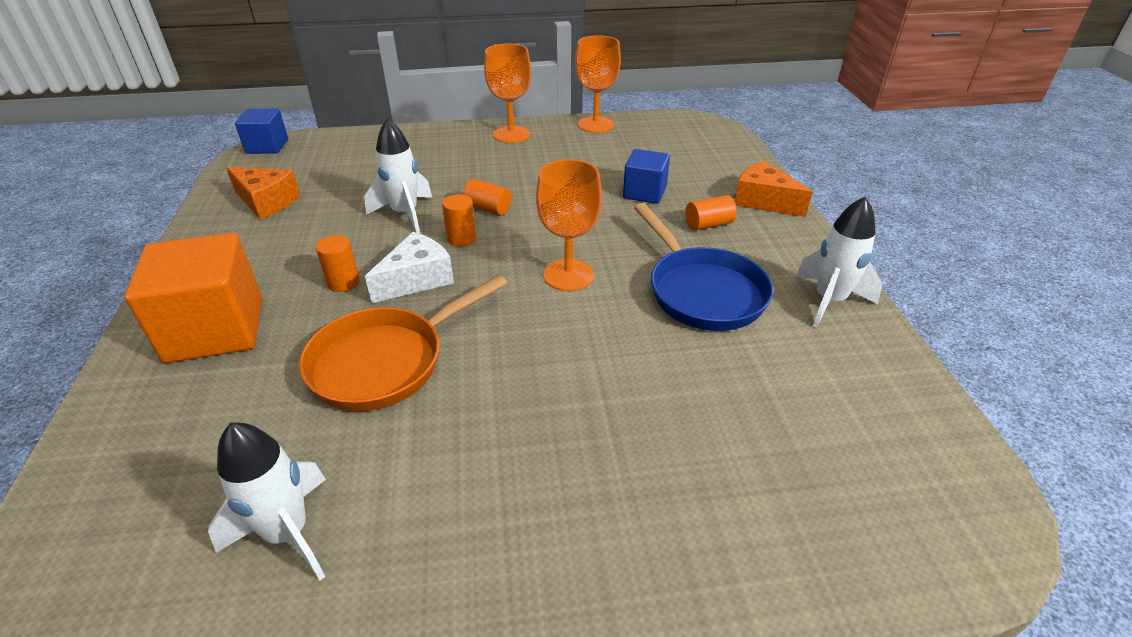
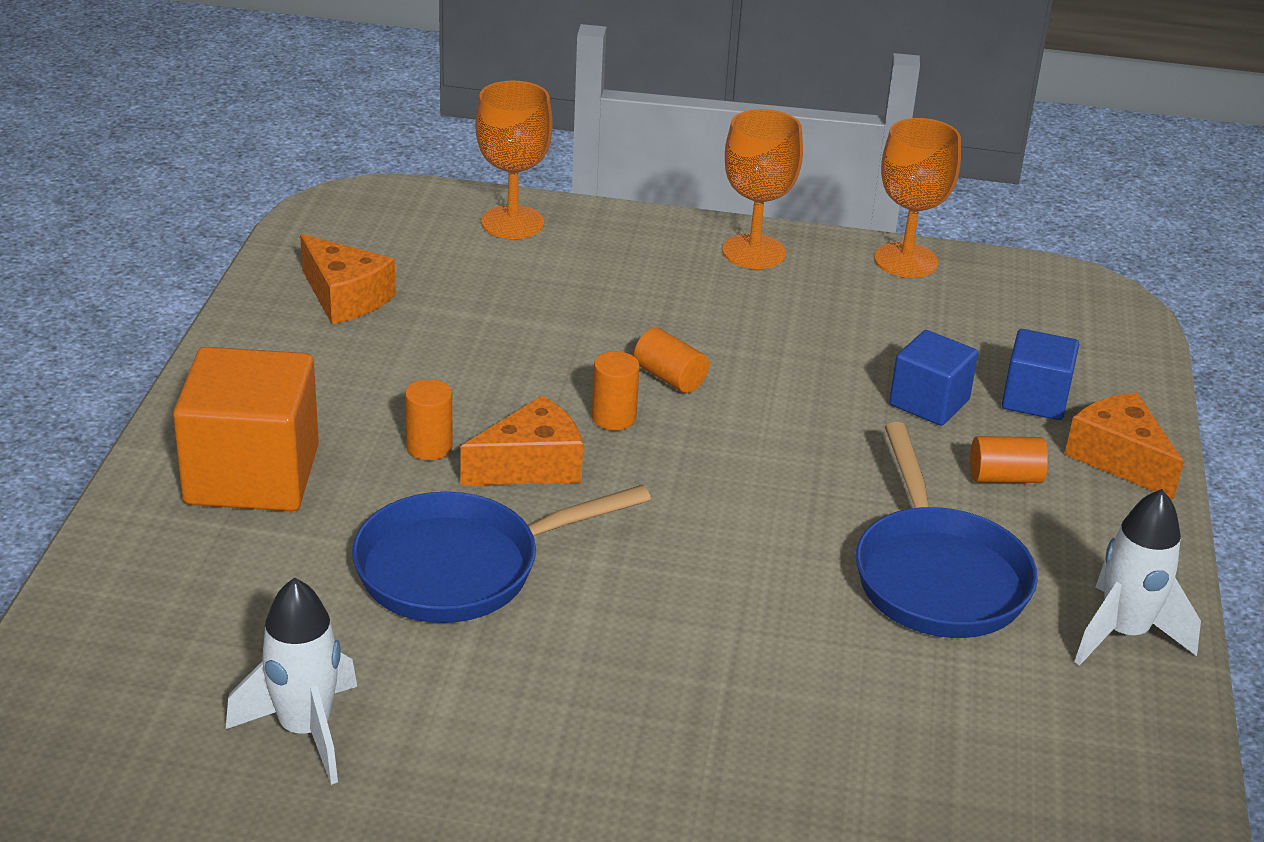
camera: 15 degrees right, 5 degrees down
(267, 146) = (360, 198): blue cube -> blue cube (1035, 399)
(385, 362) = (460, 568): orange pan -> blue pan
(405, 214) = (542, 360): white rocket -> none
(417, 279) = (531, 465): white cheese -> orange cheese
(568, 275) = (750, 507): orange goblet -> orange goblet (512, 222)

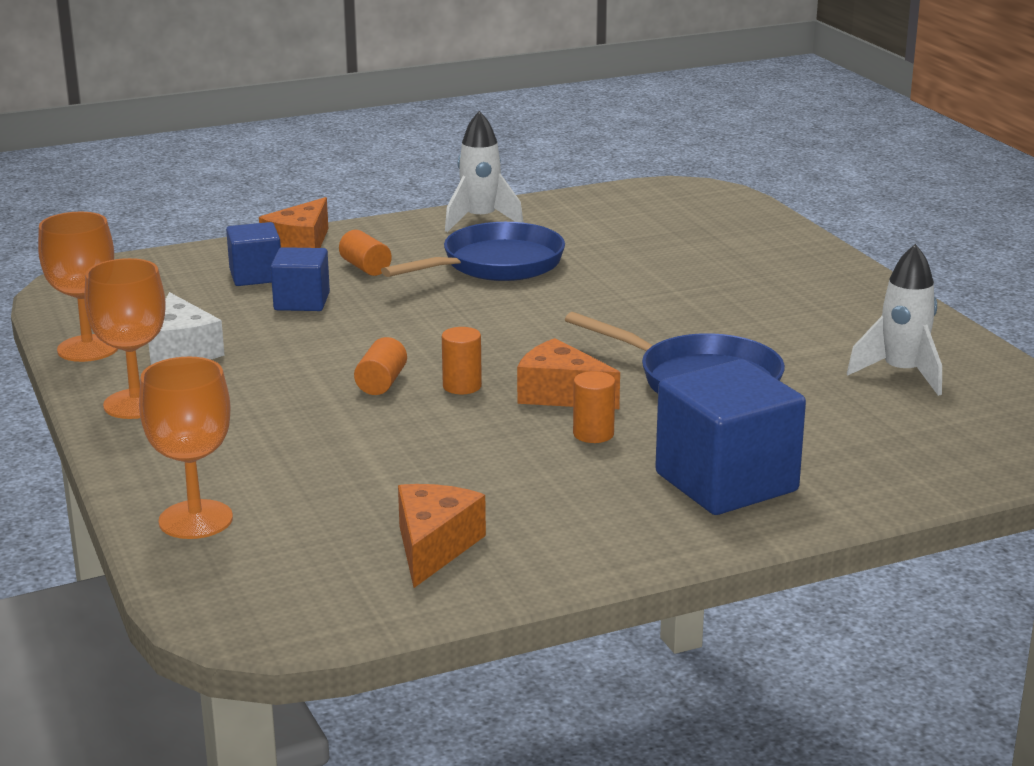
camera: 120 degrees left, 10 degrees down
(252, 475) = (726, 482): orange cube -> blue cube
(856, 303) = (183, 350): none -> white cheese

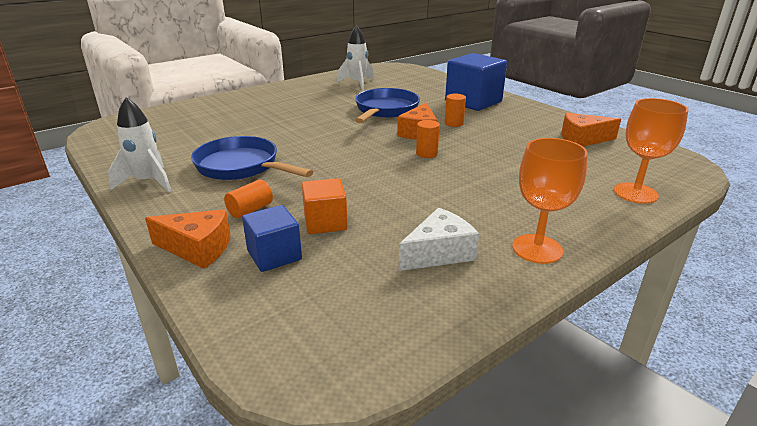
camera: 105 degrees left, 5 degrees up
(88, 348) = (467, 304): orange goblet -> none
(302, 302) = (325, 222): blue cube -> orange cube
(381, 383) = (438, 174): orange cylinder -> none

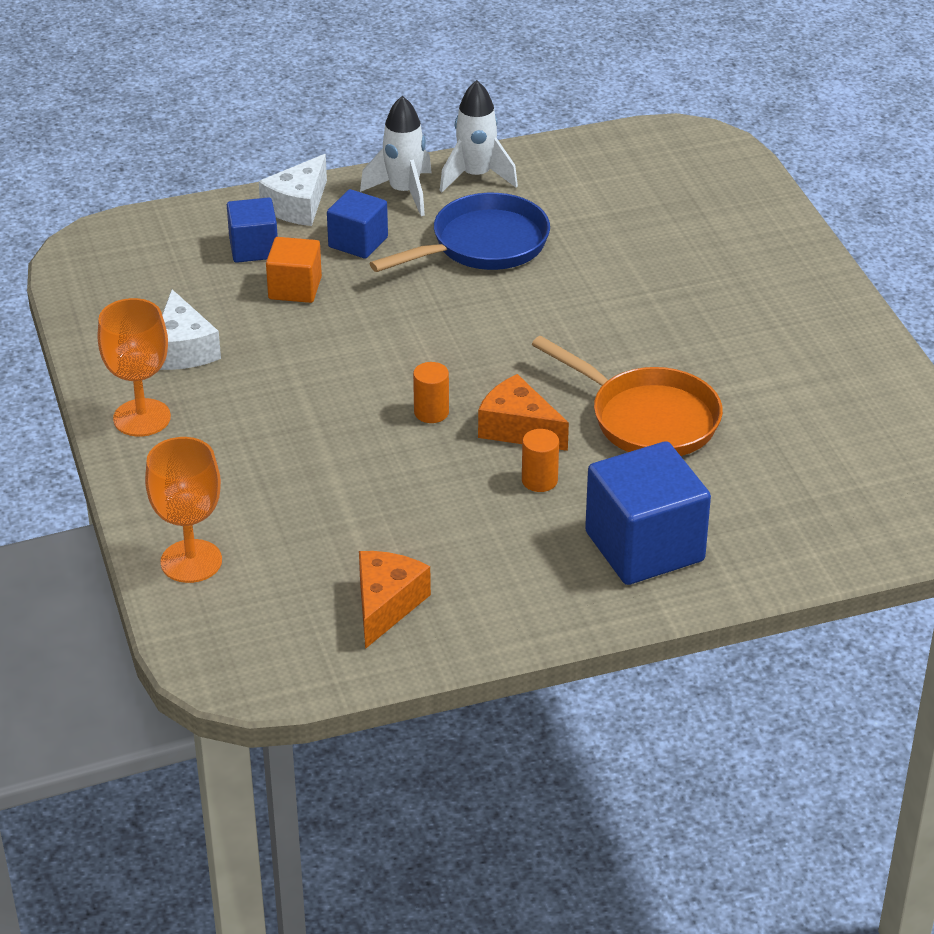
camera: 110 degrees right, 10 degrees up
(198, 248) = (298, 206): orange cheese -> white cheese
(250, 210) = (358, 242): orange cylinder -> blue cube
(357, 84) = (833, 420): white rocket -> white rocket (404, 193)
(385, 110) = (647, 419): blue pan -> orange pan

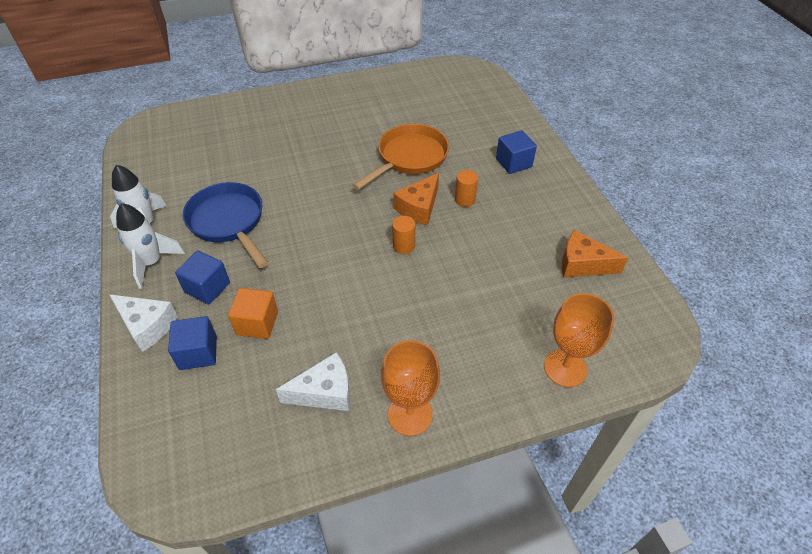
camera: 90 degrees left, 10 degrees up
(644, 546) = (513, 163): blue cube -> blue cube, size x0.58

